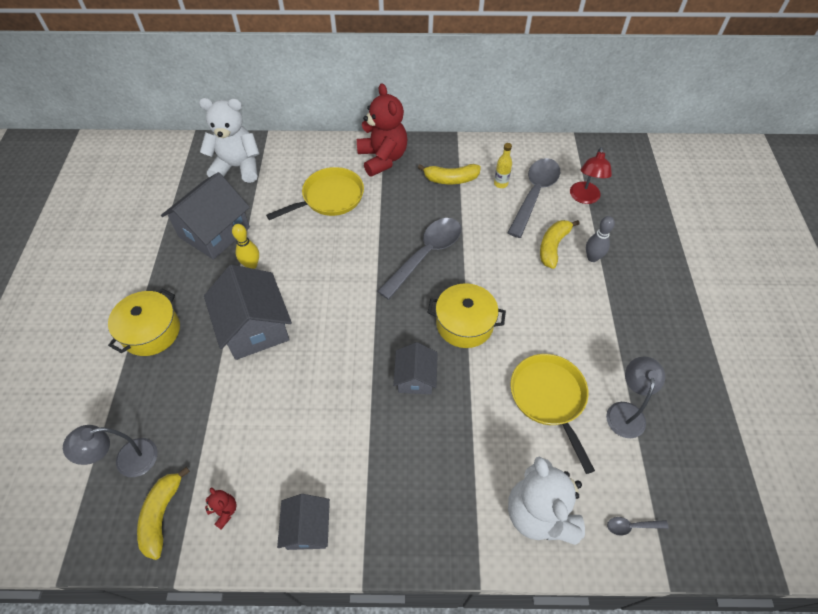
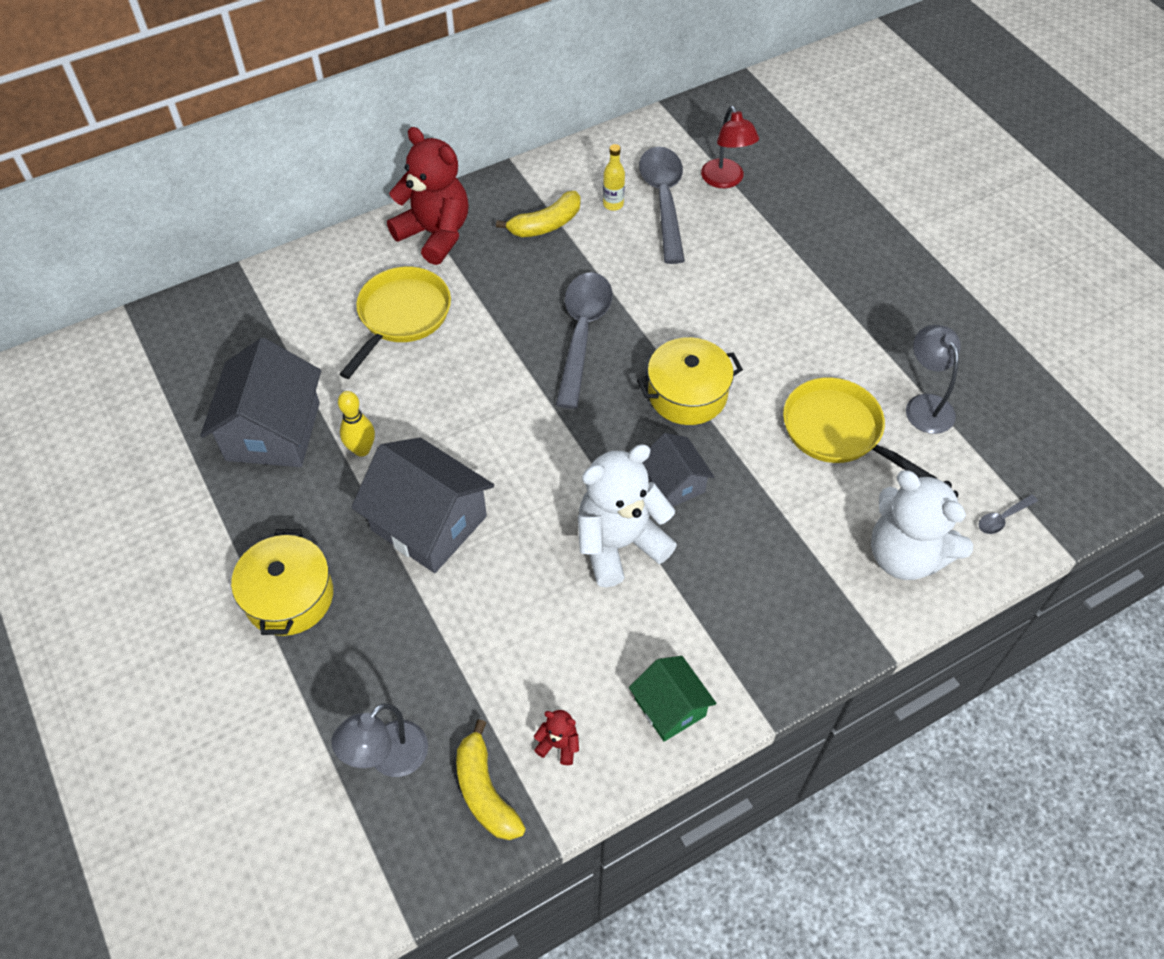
camera: 30 degrees left, 0 degrees up
(237, 167) = (235, 330): white teddy bear -> white teddy bear (619, 544)
(307, 528) = (670, 707): grey house -> green house
(553, 246) = (728, 256): yellow banana -> none
(592, 258) = (781, 249): grey bowling pin -> none

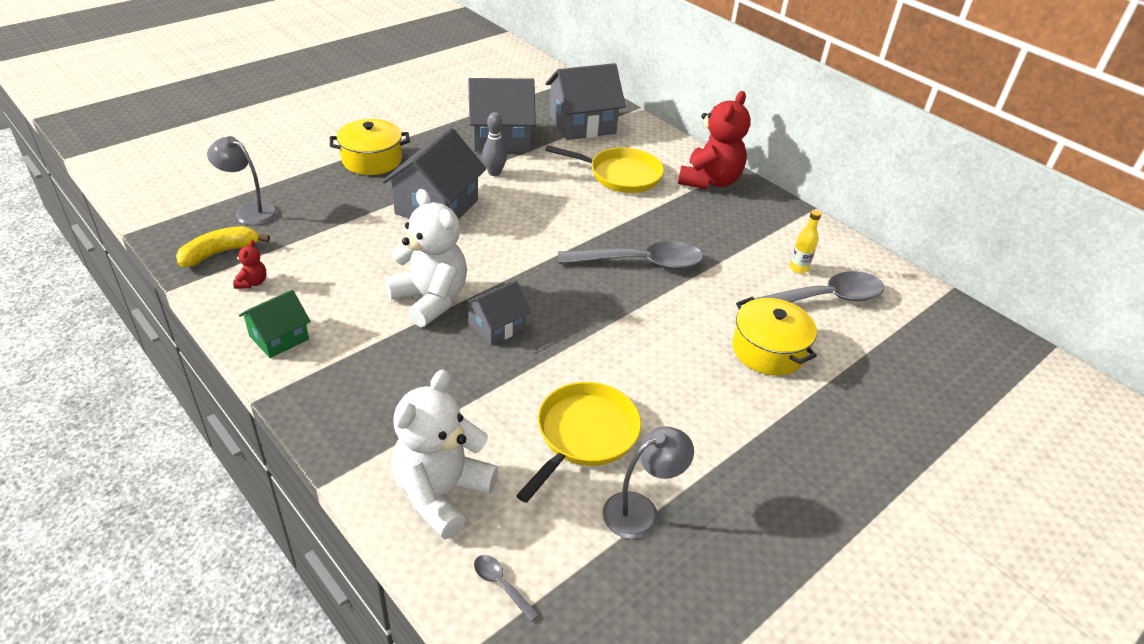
camera: 75 degrees right, 15 degrees down
(264, 333) = (582, 124): none -> grey house
(362, 449) = (494, 173): yellow bowling pin -> grey bowling pin
(546, 224) = (752, 233): yellow banana -> none
(687, 394) = (596, 328): yellow pot -> yellow pot (768, 350)
(725, 180) = (877, 339): red lamp -> none

